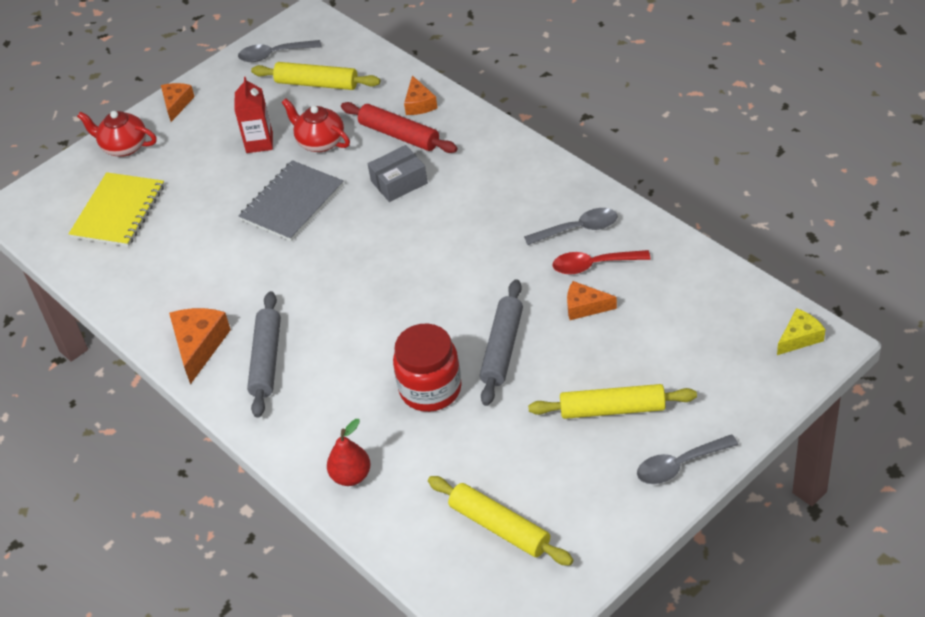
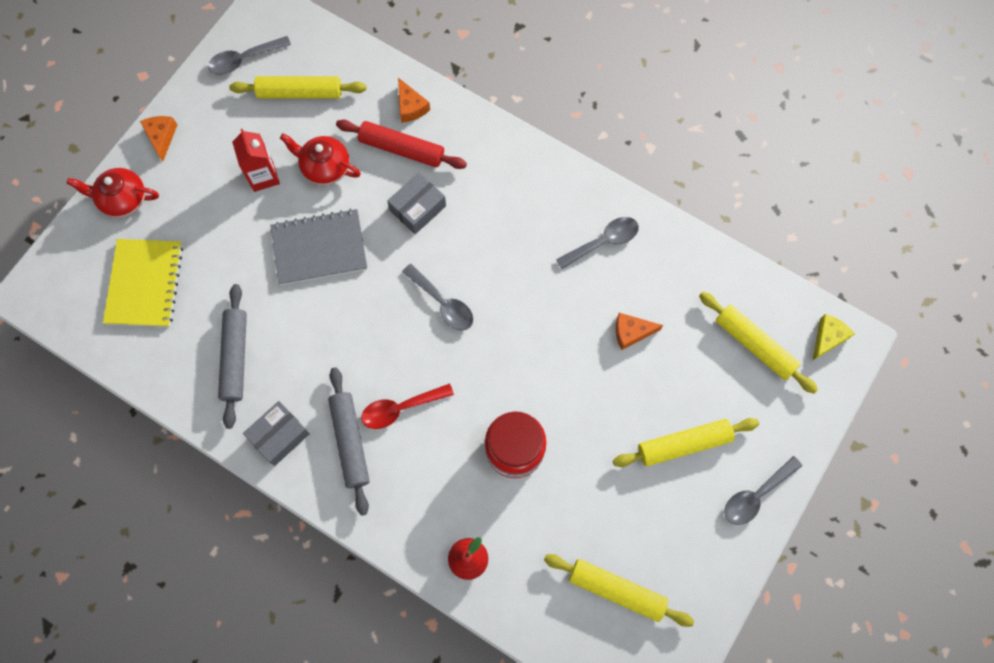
camera: 20 degrees left, 25 degrees up
(199, 346) = (279, 435): orange cheese -> grey box
(292, 203) = (319, 248): grey notebook -> grey notebook turned 60 degrees clockwise
(398, 260) = (443, 303): none -> grey spoon
(502, 348) = (568, 392): grey rolling pin -> grey rolling pin (235, 358)
(593, 265) = (627, 283): red spoon -> red spoon (400, 408)
(715, 333) = (754, 345): none -> yellow rolling pin

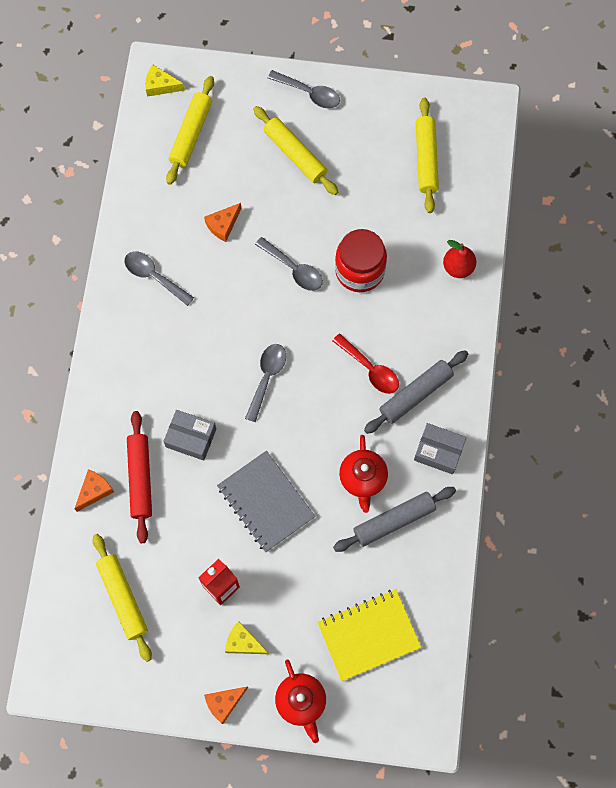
camera: 115 degrees left, 0 degrees up
(203, 174) = (243, 642): none -> yellow cheese
(244, 59) = (110, 670): grey spoon -> grey spoon (294, 269)
(325, 168) = (188, 536): red teapot -> red teapot (363, 479)
(631, 332) = (223, 225): orange cheese -> orange cheese turned 75 degrees clockwise

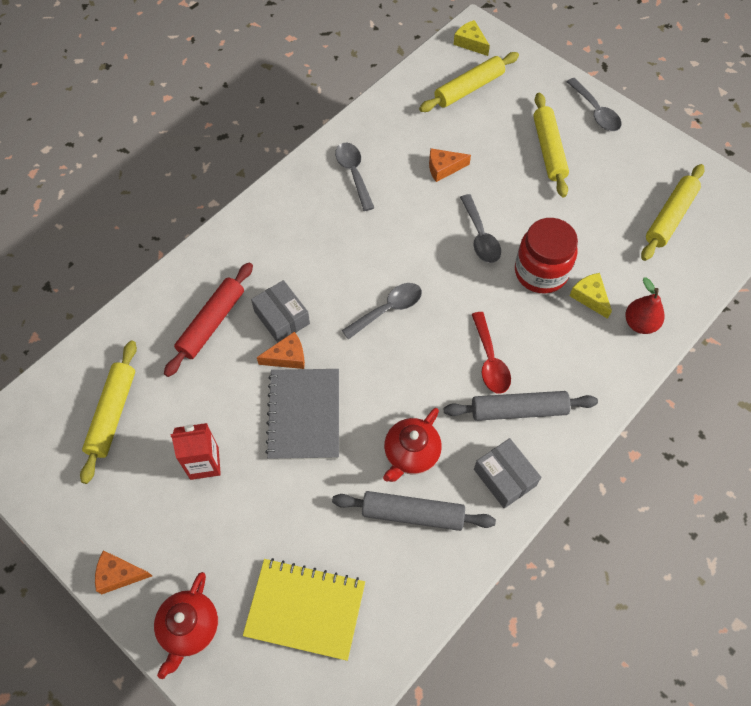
camera: 35 degrees right, 10 degrees down
(94, 491) = (165, 308): orange cheese -> orange cheese (287, 357)
(243, 642) = (182, 529): yellow cheese -> yellow cheese (590, 297)

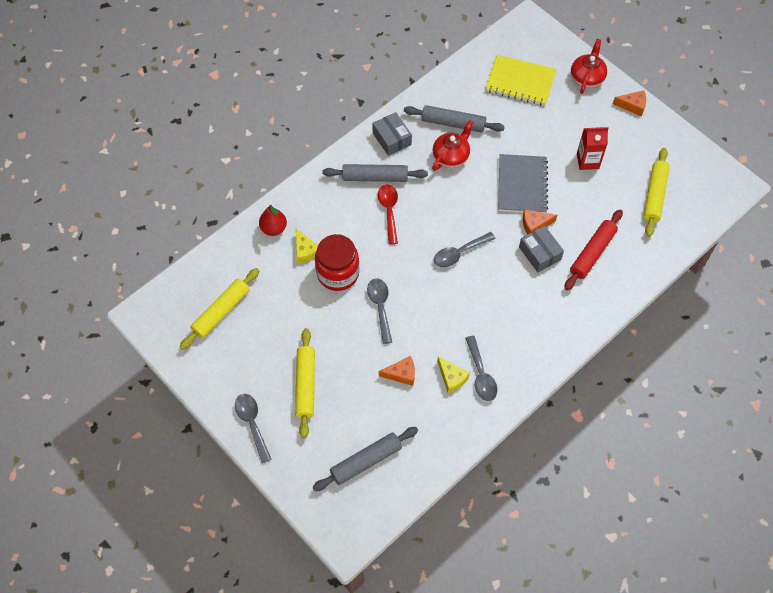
camera: 175 degrees left, 0 degrees up
(469, 88) = (366, 461): yellow rolling pin -> grey rolling pin
(470, 43) = (355, 521): yellow cheese -> yellow cheese (451, 378)

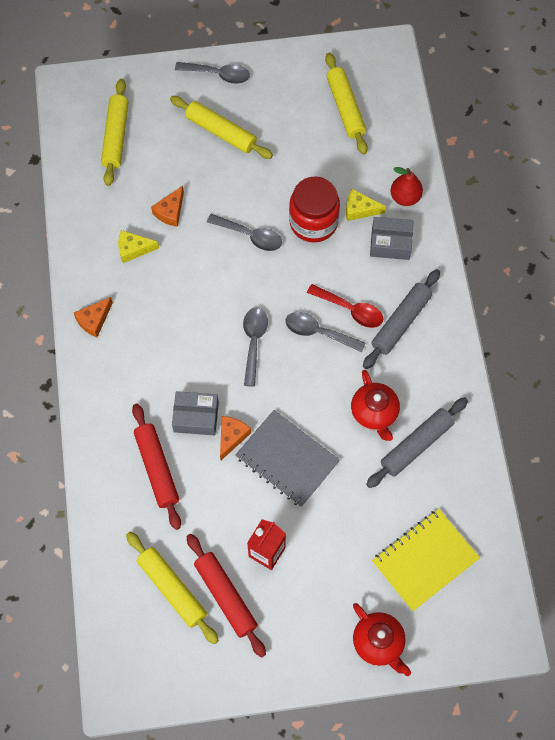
camera: 125 degrees right, 5 degrees up
(366, 461) = (116, 136): grey rolling pin -> yellow rolling pin
(392, 139) = (439, 369): grey box -> grey box (390, 243)
(481, 374) = (116, 275): grey spoon -> grey spoon (318, 332)
(632, 106) = (302, 665): orange cheese -> orange cheese (94, 320)
(632, 165) = (225, 596): none -> red rolling pin

